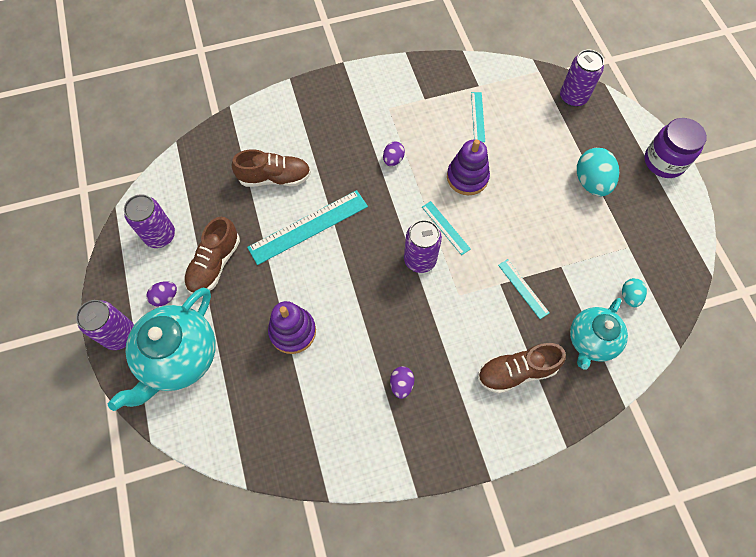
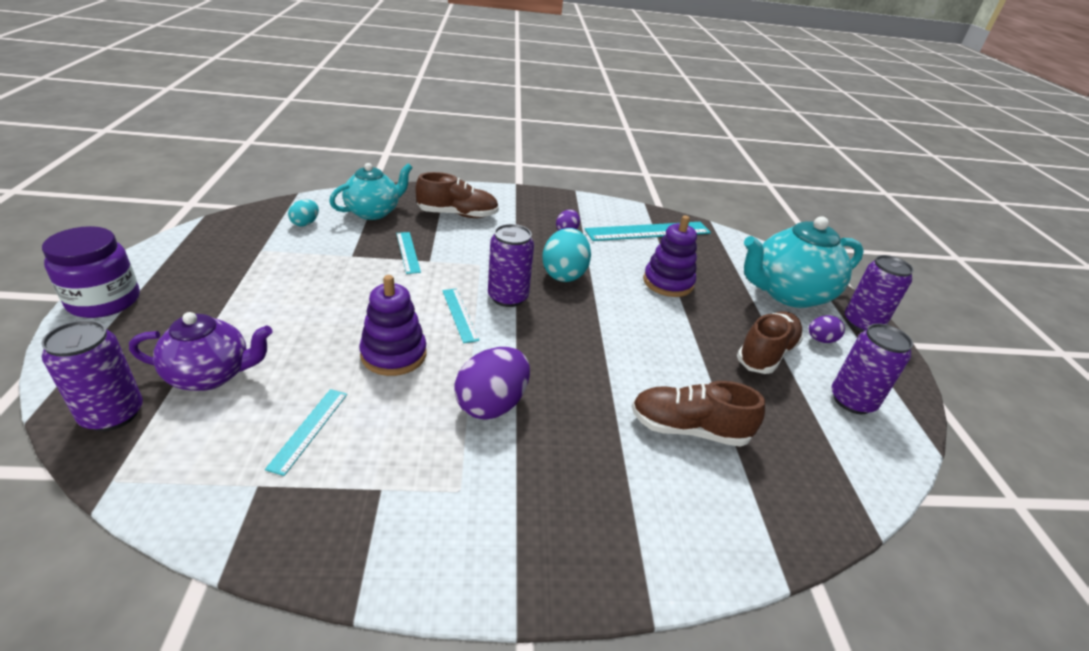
camera: 170 degrees left, 30 degrees down
(179, 358) = (788, 294): turquoise teapot -> turquoise teapot turned 150 degrees counterclockwise
(308, 227) = (641, 359): turquoise ruler -> turquoise ruler (648, 231)
(393, 160) = (491, 404): purple egg -> purple egg, size x1.84
(552, 131) = (211, 375): none -> purple teapot
(591, 182) = (230, 307): turquoise egg -> turquoise egg (564, 274)

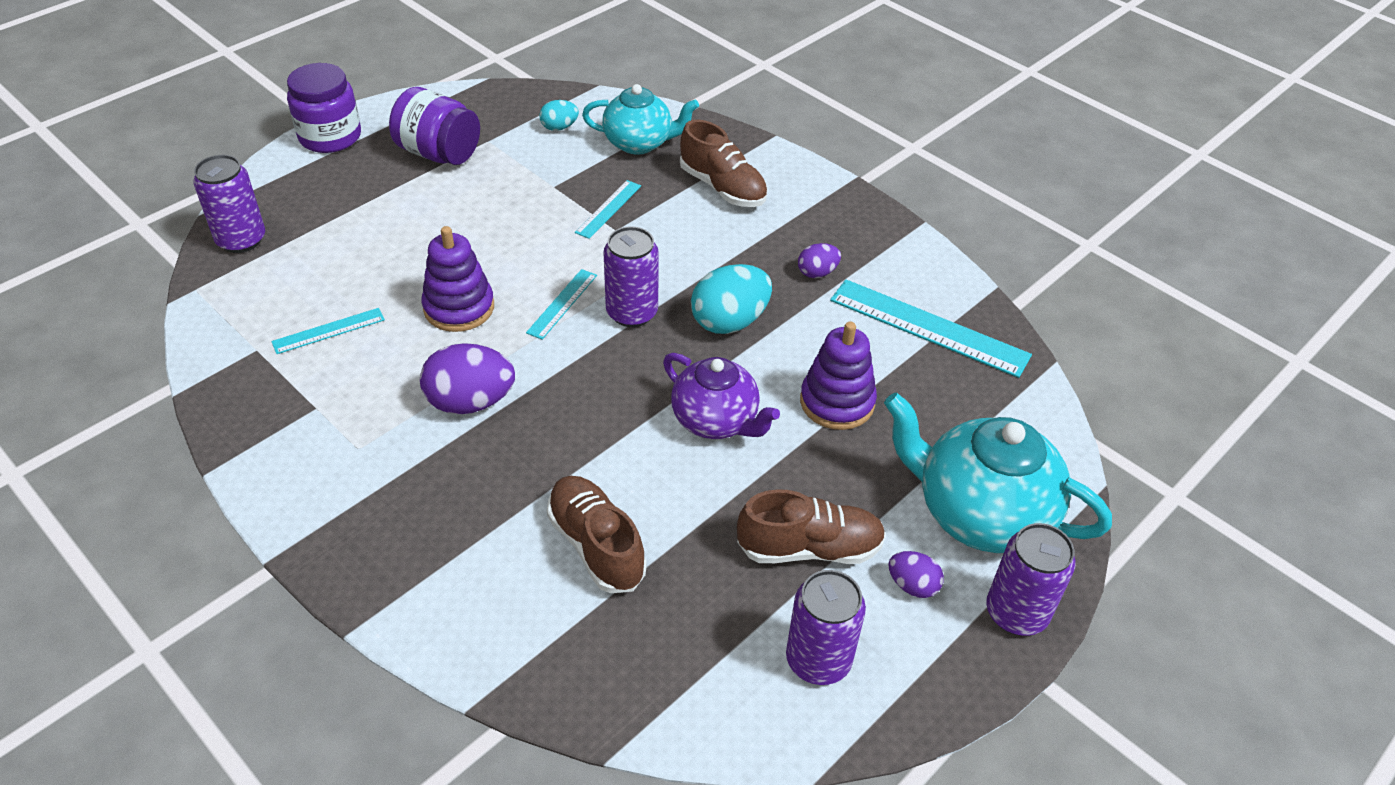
camera: 50 degrees right, 10 degrees up
(211, 375) = (323, 245): purple teapot -> purple teapot (716, 421)
(230, 272) = (439, 153): none -> purple jar

